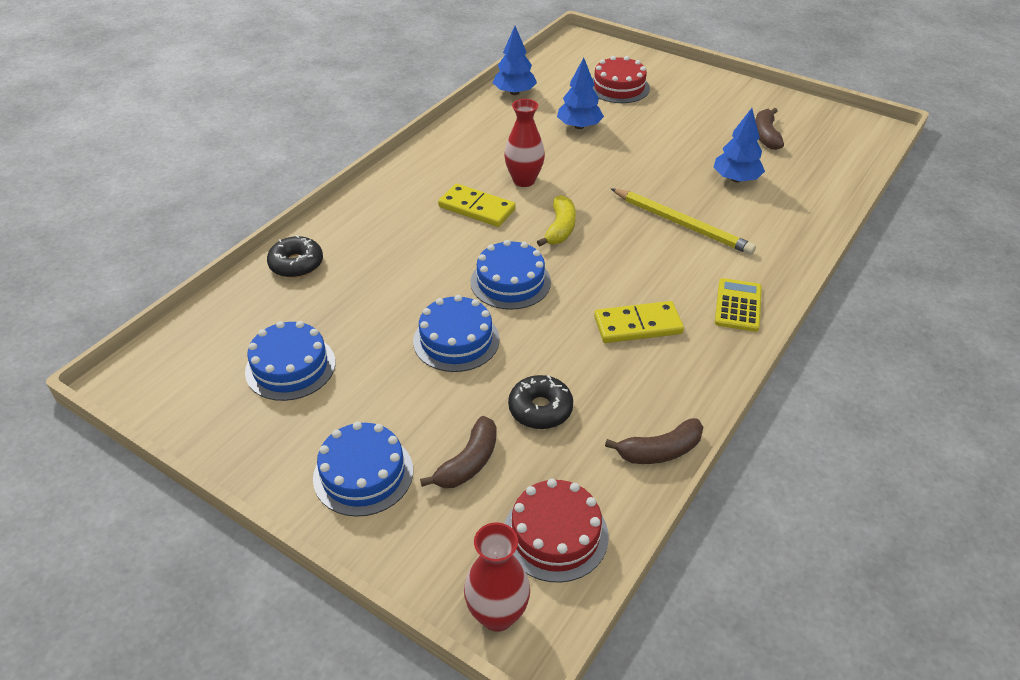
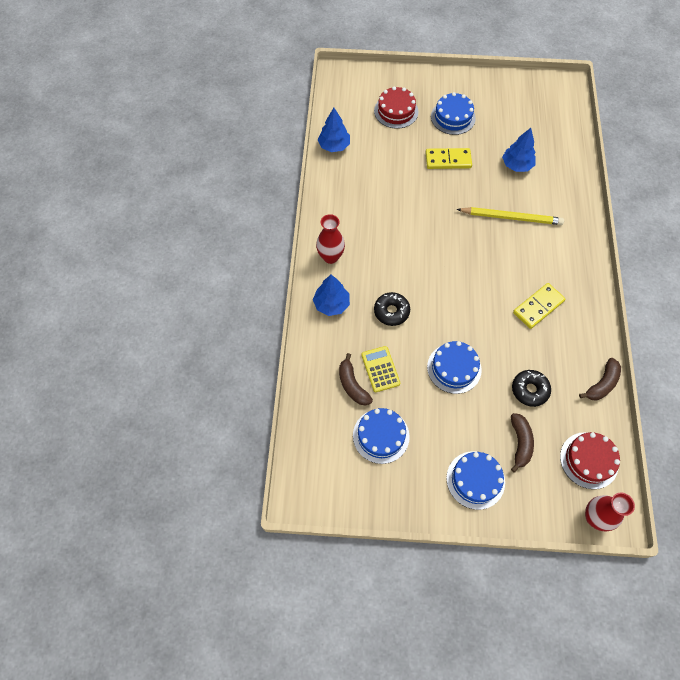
camera: 30 degrees left, 20 degrees up
(296, 264) = (319, 361): black donut -> black donut (391, 311)
(477, 208) = (389, 262): yellow domino -> yellow domino (448, 160)
(510, 282) = (451, 310): blue cake -> blue cake (453, 117)
(524, 180) = (399, 224): red vase -> red vase (330, 257)
(560, 228) = (448, 255): yellow banana -> none
(579, 126) = (397, 160): blue tree -> blue tree (331, 304)
(738, 305) = (578, 266): yellow calculator -> yellow calculator (380, 369)
(765, 135) = (510, 118): brown banana -> brown banana (352, 385)

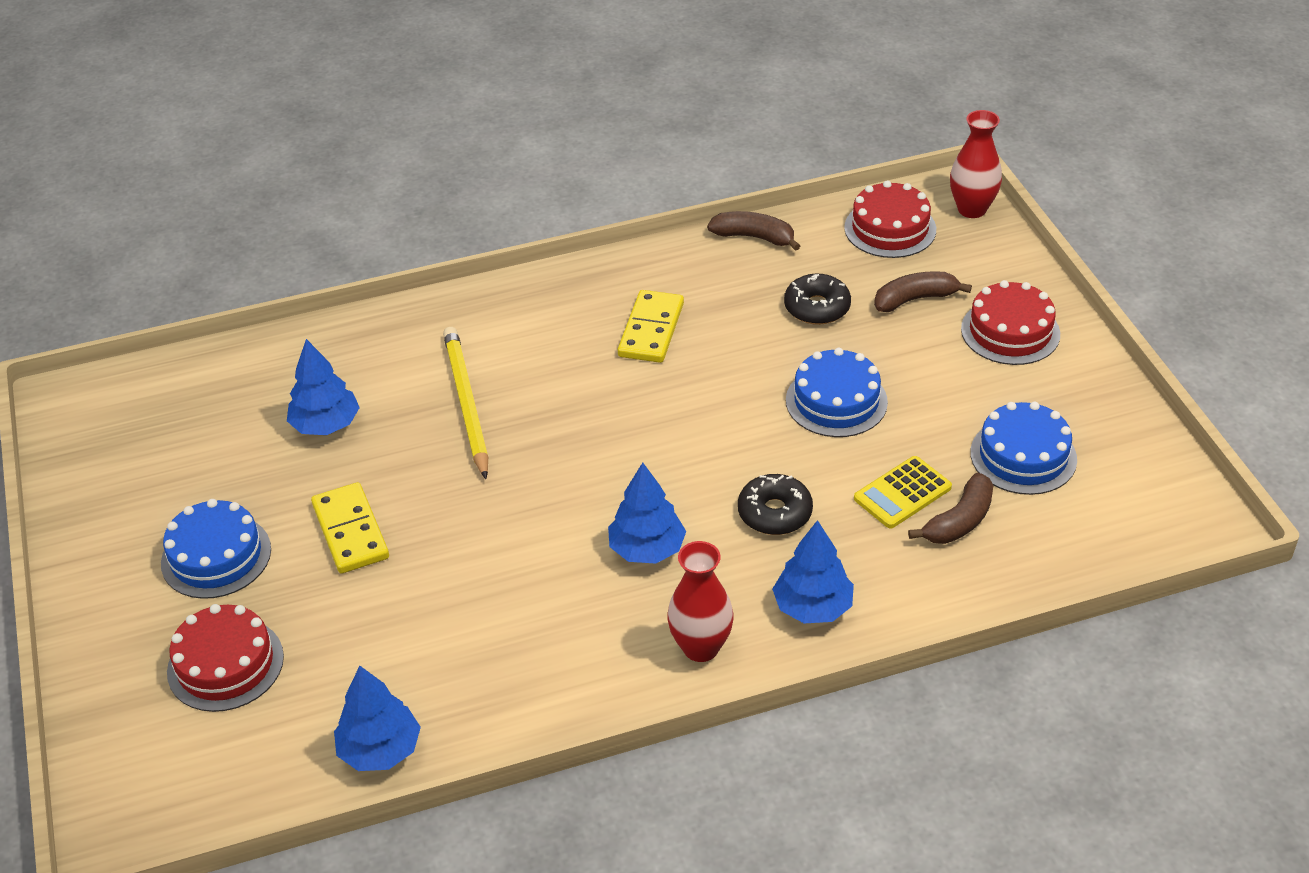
camera: 110 degrees left, 20 degrees down
(392, 256) = (647, 549): none -> blue tree
(475, 480) = (1010, 331): blue cake -> red cake
(538, 307) = (651, 330): yellow domino -> yellow domino turned 75 degrees clockwise

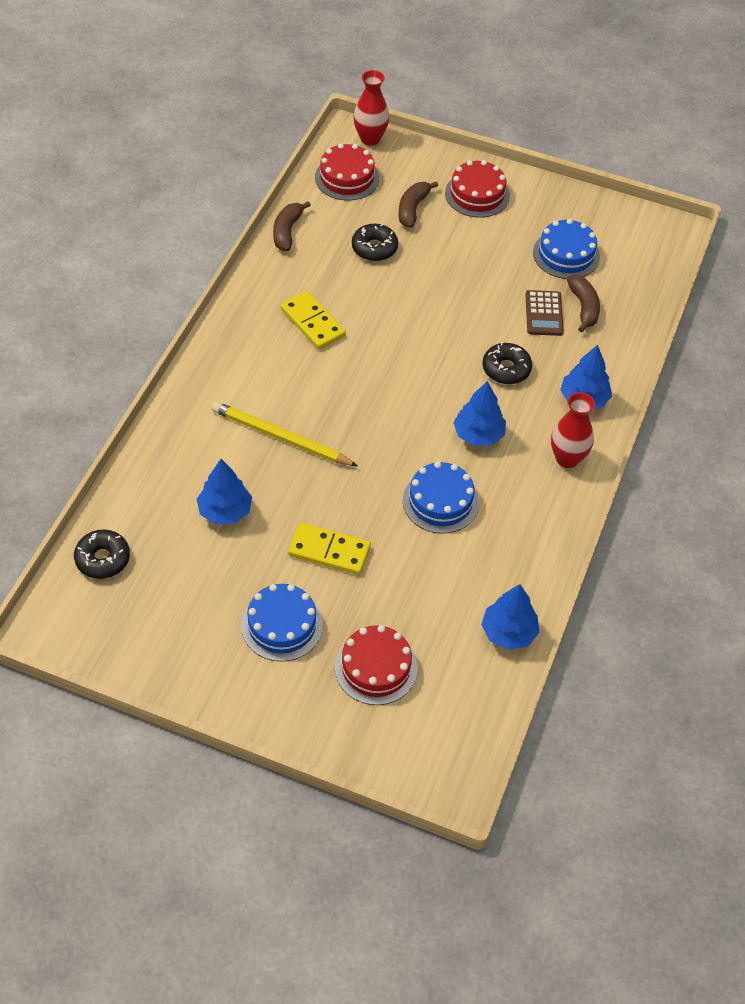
camera: 55 degrees left, 10 degrees up
(182, 383) = (103, 559): none -> black donut
(754, 237) = (287, 231): brown banana -> brown banana turned 45 degrees counterclockwise
(836, 401) = (453, 291): blue cake -> blue cake (440, 501)
(902, 493) = (544, 313): yellow calculator -> brown calculator

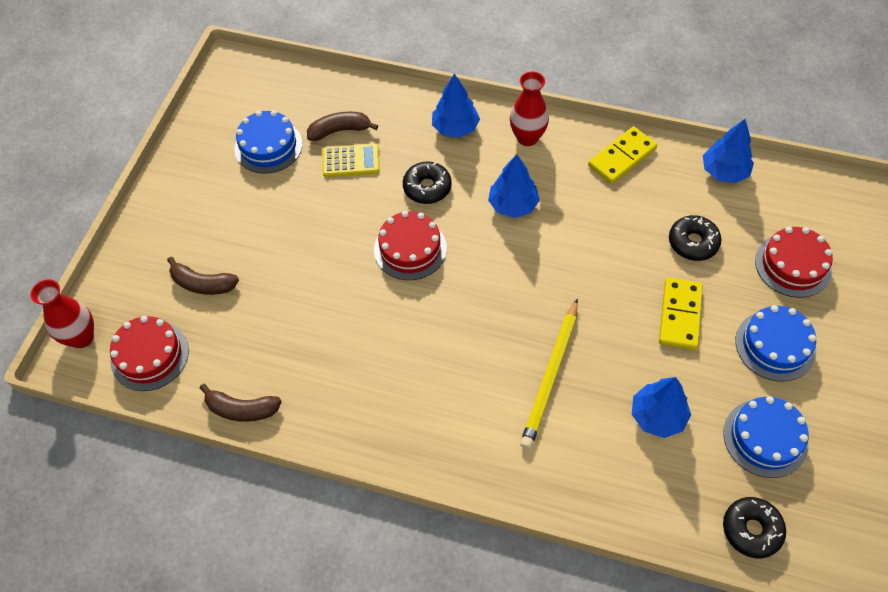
camera: 90 degrees left, 5 degrees up
(312, 323) = (385, 365): yellow domino -> yellow domino (622, 157)
(374, 248) = (266, 315): black donut -> black donut (693, 242)
(440, 501) = (599, 230): blue cake -> blue cake (765, 438)
(477, 194) = (180, 225): red cake -> red cake (410, 249)
(544, 313) = (351, 161): brown calculator -> yellow calculator

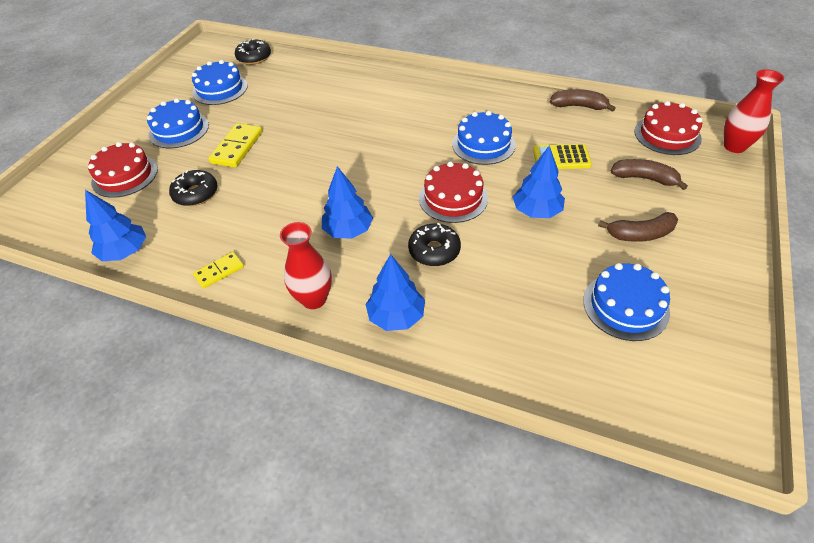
camera: 175 degrees left, 10 degrees down
(340, 130) = (539, 321): brown banana -> brown banana (640, 234)
(351, 161) = (520, 283): yellow calculator -> yellow calculator (561, 158)
(374, 331) = (483, 144): none -> blue cake
(551, 376) = (349, 118): yellow pencil -> none
(622, 157) = (219, 271): yellow domino -> yellow domino, size x0.62
(657, 416) = (283, 99): blue tree -> blue tree (536, 211)

